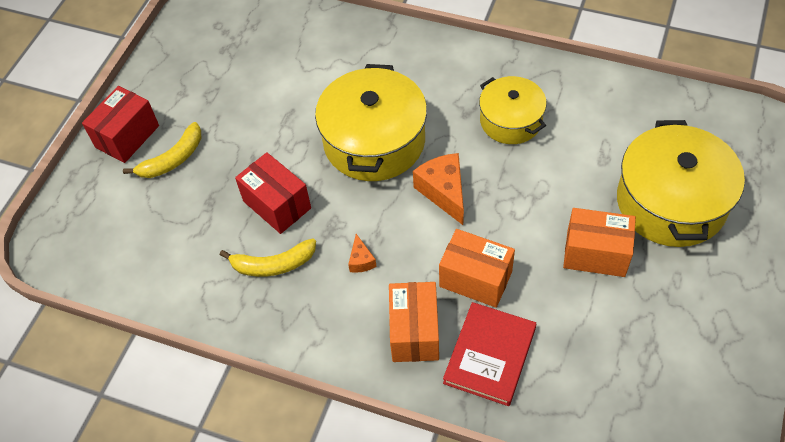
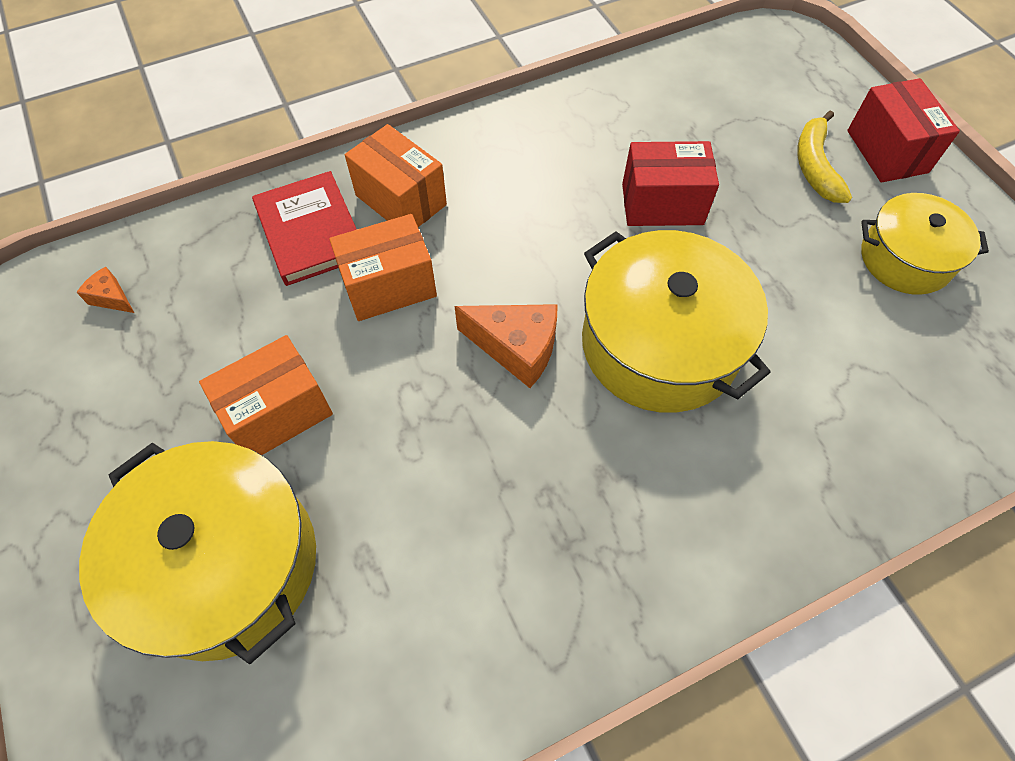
camera: 130 degrees right, 5 degrees up
(273, 264) = (592, 157): yellow banana -> none
(361, 260) = (519, 219): orange cheese -> orange cheese (111, 298)
(510, 121) = (536, 513): yellow pot -> yellow pot (905, 258)

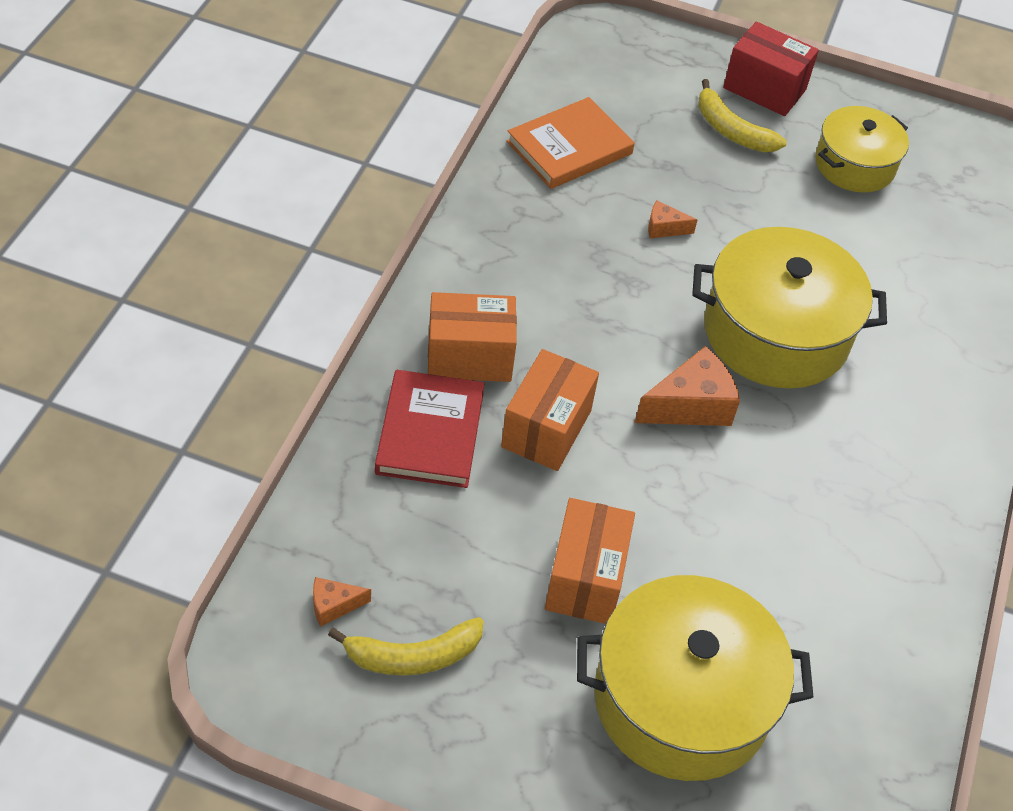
camera: 50 degrees left, 10 degrees down
(109, 370) = (413, 656): none -> yellow banana
(310, 232) = (430, 433): red book -> red book turned 75 degrees clockwise
(656, 104) = (569, 148): none -> orange book
(662, 204) = (664, 228): red box -> orange cheese

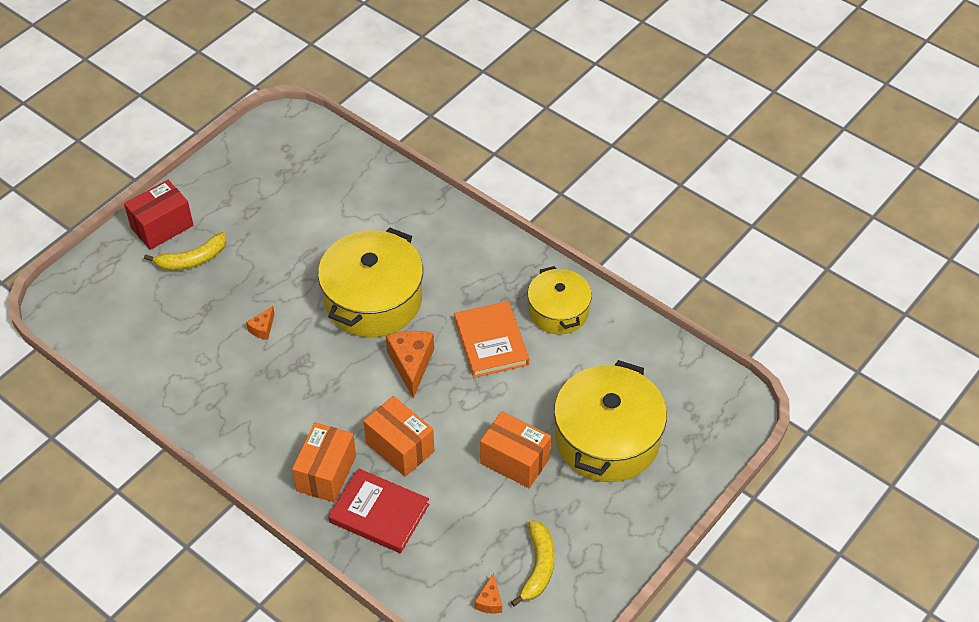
camera: 65 degrees left, 0 degrees up
(569, 148) = (165, 358): orange book -> orange book (491, 342)
(854, 164) = (253, 205): yellow pot -> yellow pot (558, 311)

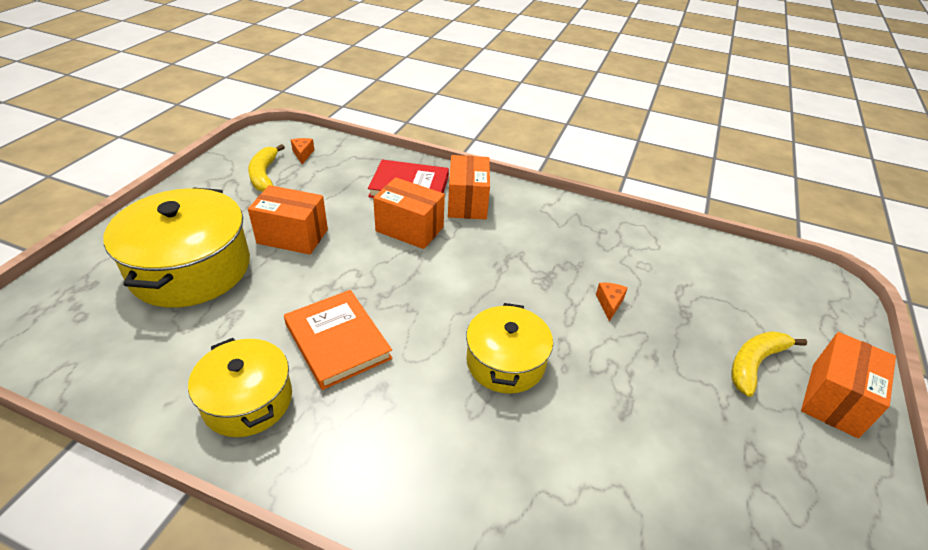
camera: 160 degrees right, 10 degrees down
(162, 227) = (834, 399): red box -> orange box
(373, 299) = (505, 362): yellow pot -> yellow pot, size x0.61
(411, 364) = (427, 299): orange cheese -> none

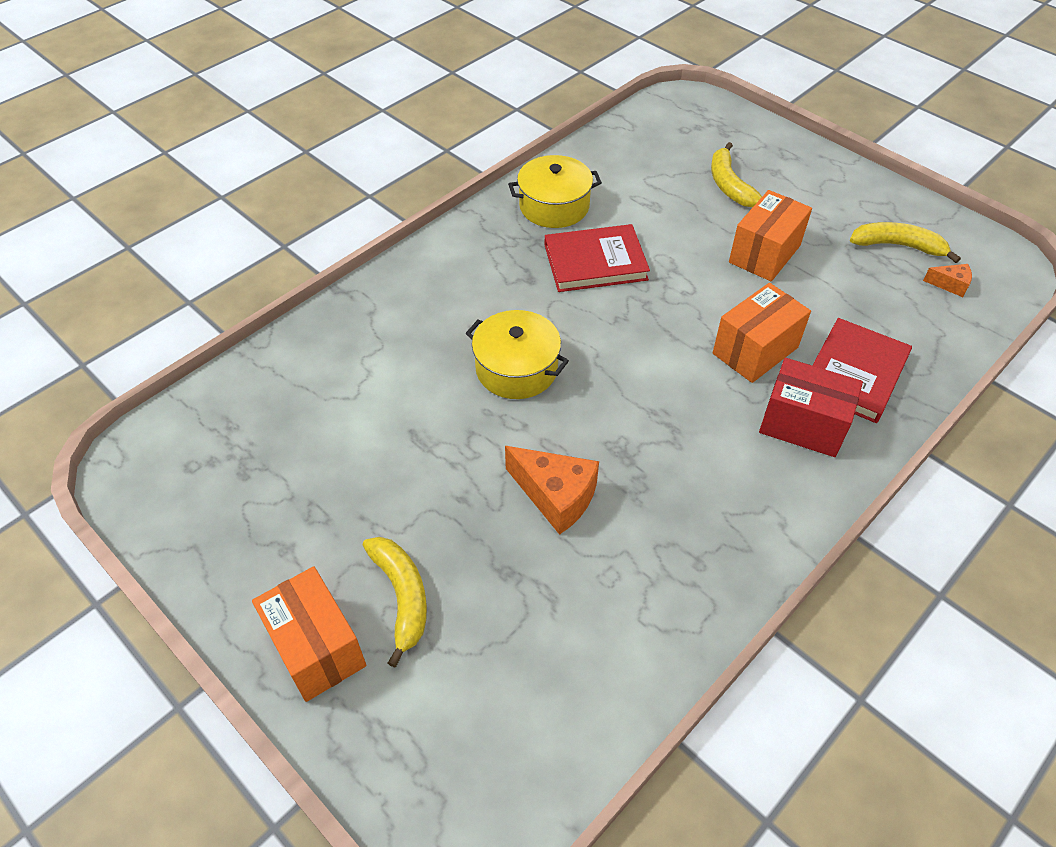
camera: 115 degrees right, 10 degrees up
(191, 268) = (729, 185): yellow pot -> yellow banana
(337, 341) = (595, 262): orange book -> red book
(467, 203) = (802, 424): orange box -> red box
(609, 304) = (556, 496): orange cheese -> orange cheese, size x1.92

